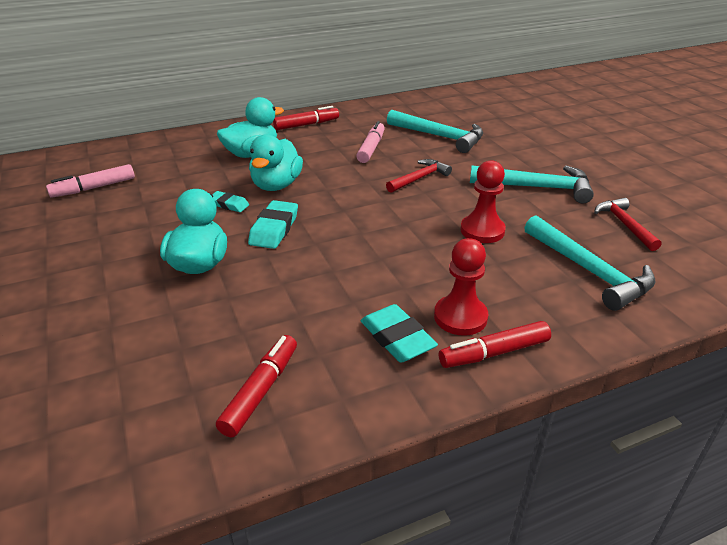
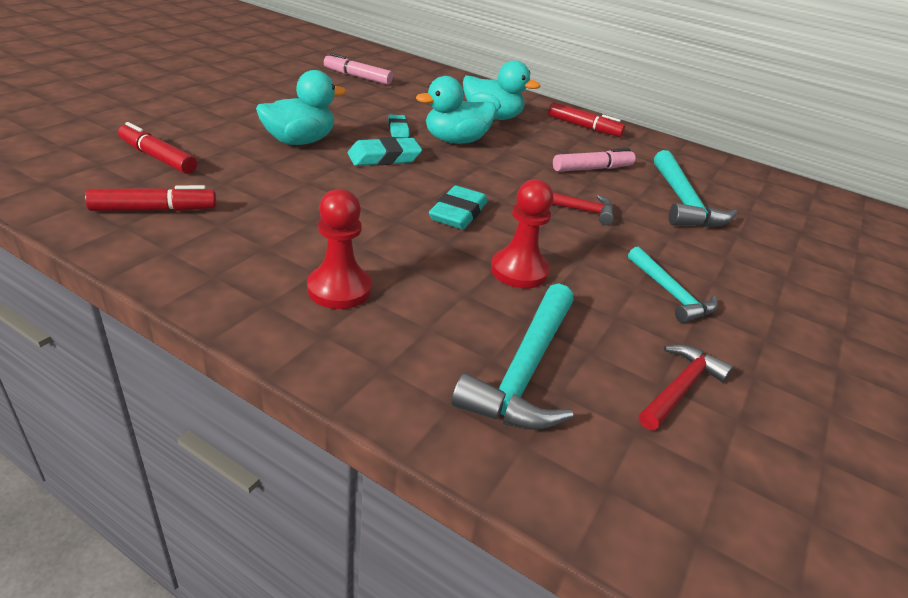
camera: 50 degrees right, 0 degrees up
(397, 338) = (273, 258): turquoise eraser -> turquoise eraser (458, 213)
(494, 353) = (295, 324): red marker -> red marker (158, 158)
(537, 187) = (671, 294): turquoise hammer -> turquoise hammer, size x0.64

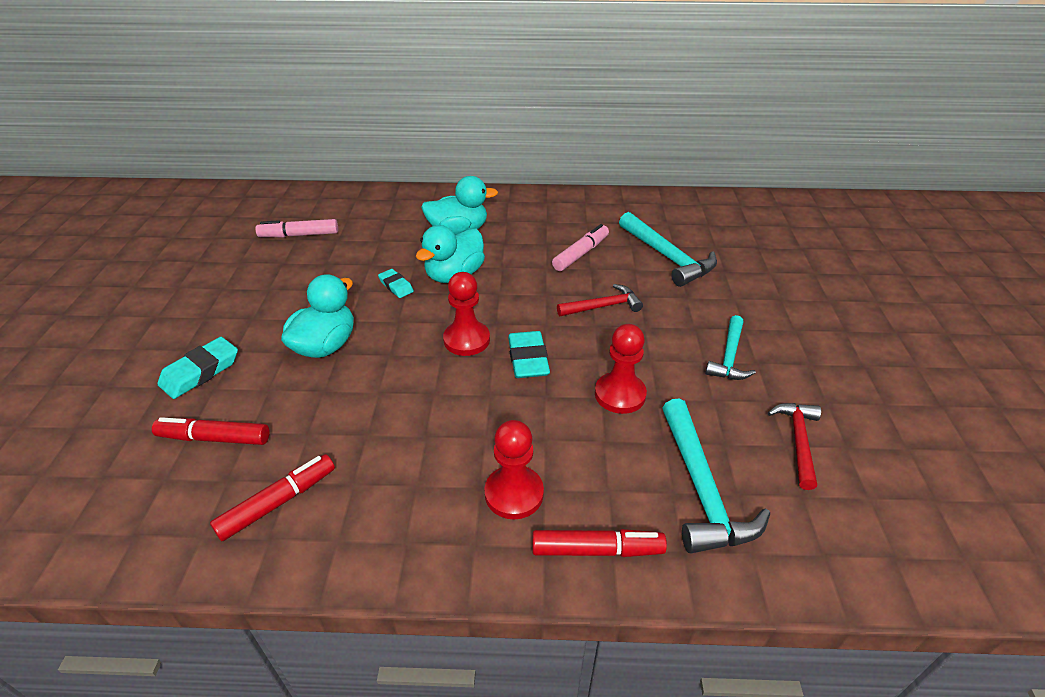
camera: 25 degrees left, 5 degrees up
(384, 157) = (415, 327): turquoise eraser -> turquoise eraser (200, 372)
(418, 181) = (466, 340): none -> red pawn
(583, 127) = (536, 207): red marker -> red marker (596, 550)
(671, 294) = (729, 357): turquoise hammer -> turquoise hammer turned 75 degrees clockwise

